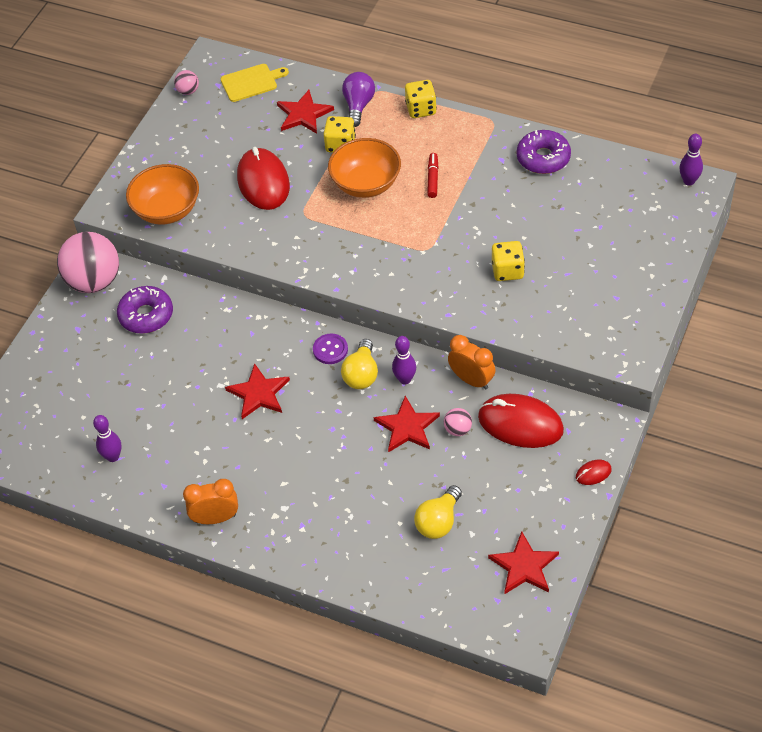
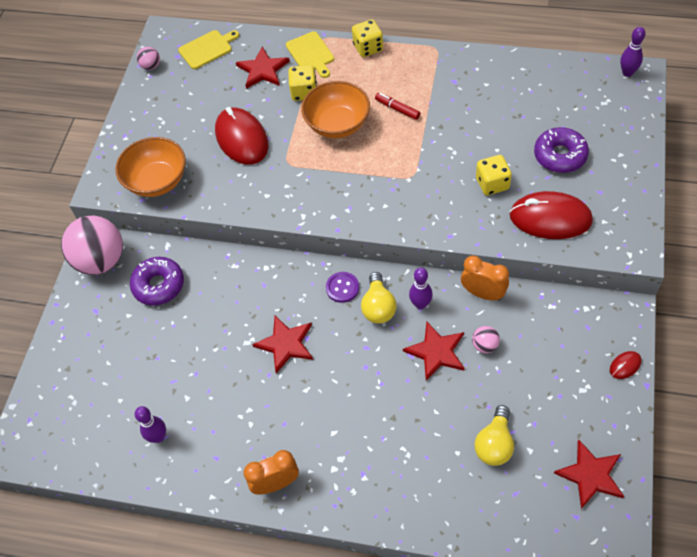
camera: 10 degrees left, 5 degrees up
(358, 105) = (310, 54): purple light bulb -> yellow cutting board
(433, 178) = (397, 109): red marker -> red marker turned 45 degrees counterclockwise
(520, 424) = (541, 328): red mouse -> red mouse (550, 218)
(543, 158) = (491, 74): purple donut -> purple donut (560, 155)

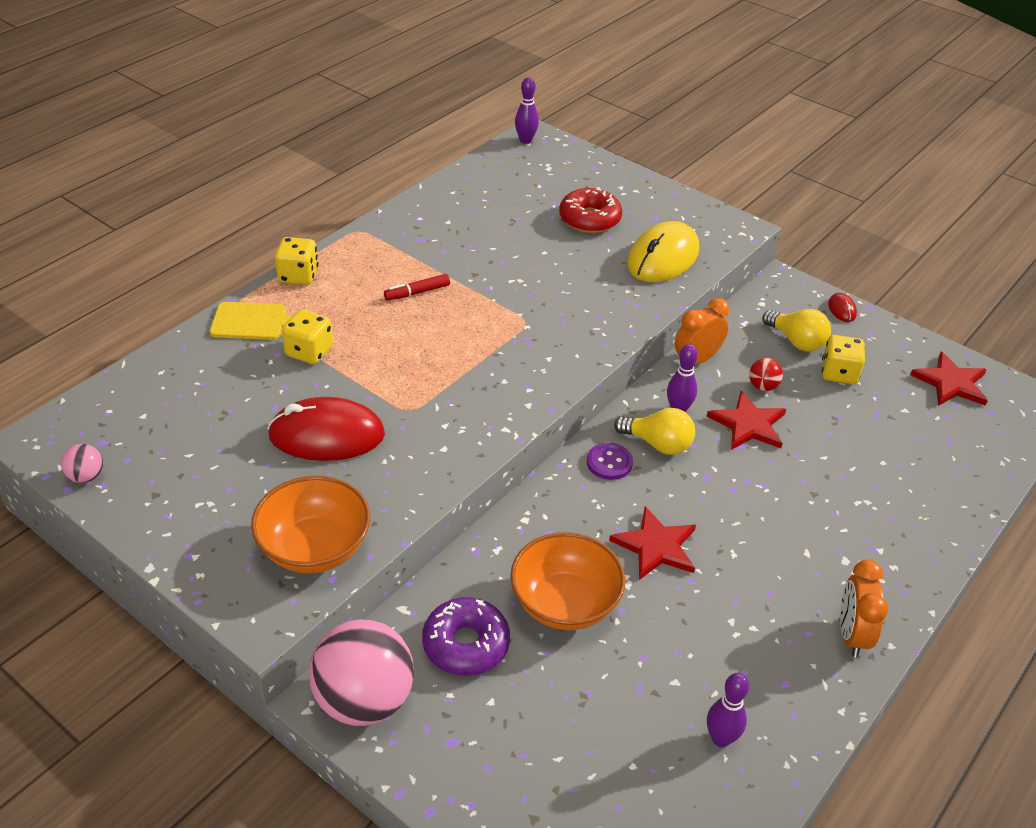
camera: 70 degrees left, 15 degrees down
(207, 49) = (127, 407): yellow cutting board -> none
(262, 70) = (229, 372): red star -> none
(337, 124) = (391, 345): orange bowl -> orange bowl (565, 604)
(485, 345) = (762, 386): pink ball -> red ball
(492, 184) = (587, 274): yellow dice -> yellow dice (838, 373)
(494, 444) = (886, 431): yellow light bulb -> yellow light bulb (796, 341)
(550, 218) = (662, 258): red mouse -> yellow mouse
(560, 155) = (589, 219): purple donut -> red donut

